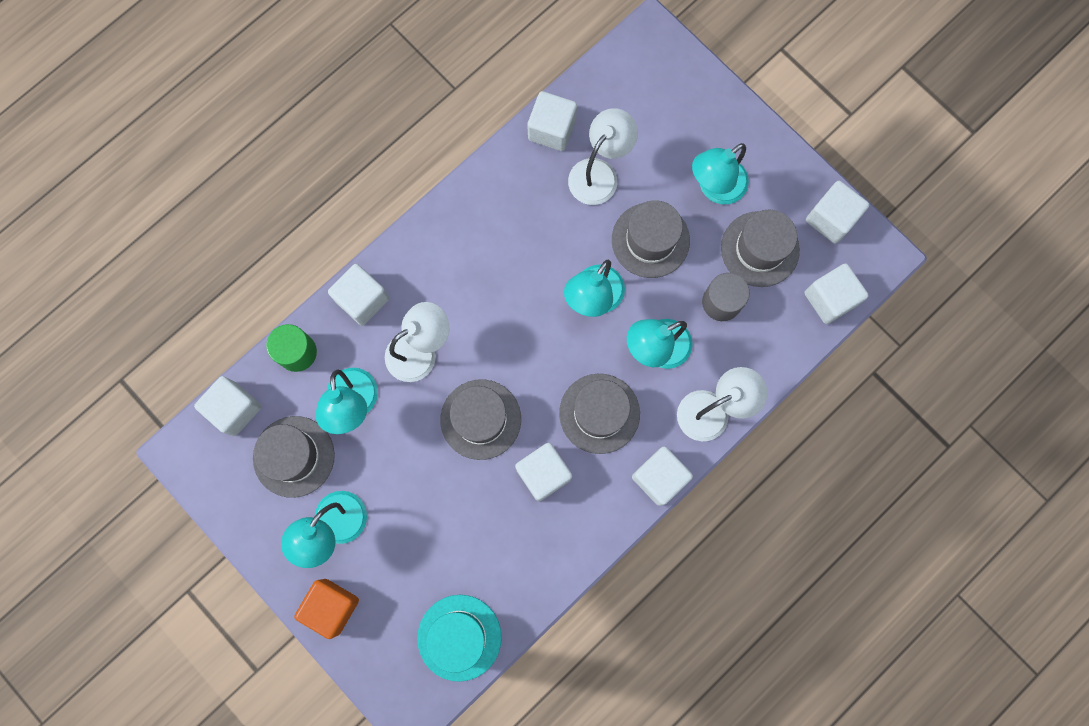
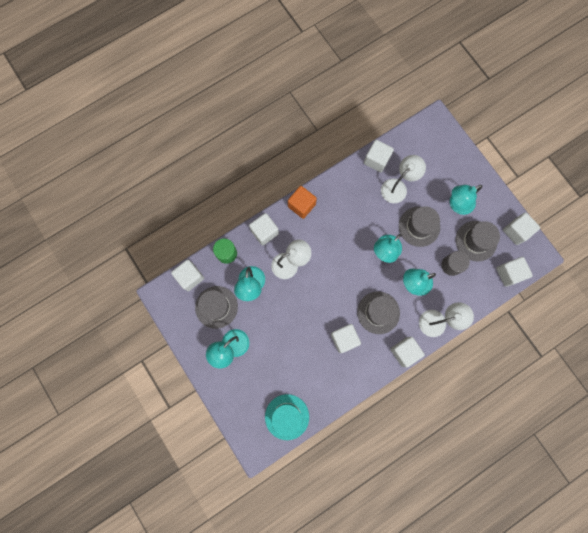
camera: 10 degrees right, 0 degrees up
(331, 606) = (223, 388): orange cube -> orange cube (301, 205)
(480, 419) = (316, 304): grey hat -> none

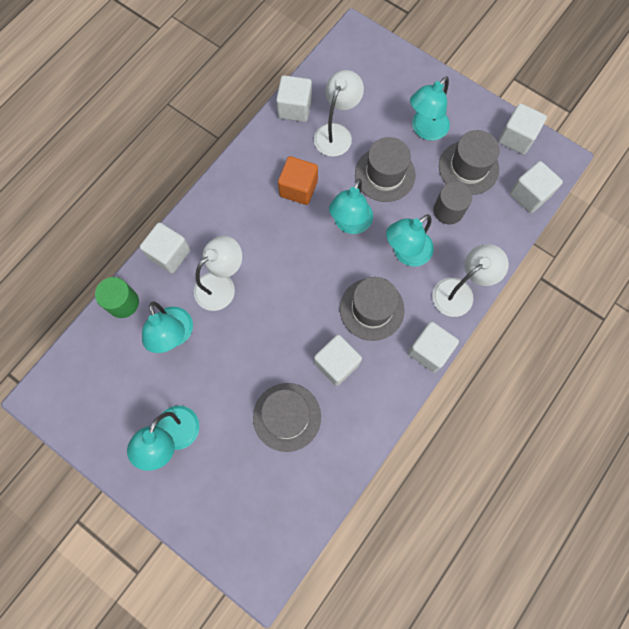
camera: 20 degrees left, 5 degrees down
(190, 277) = (78, 355): white cube -> none
(216, 307) = (132, 385): grey hat -> grey hat (287, 417)
(287, 416) = (292, 509): turquoise hat -> none
(301, 205) = (211, 200): orange cube -> orange cube (298, 188)

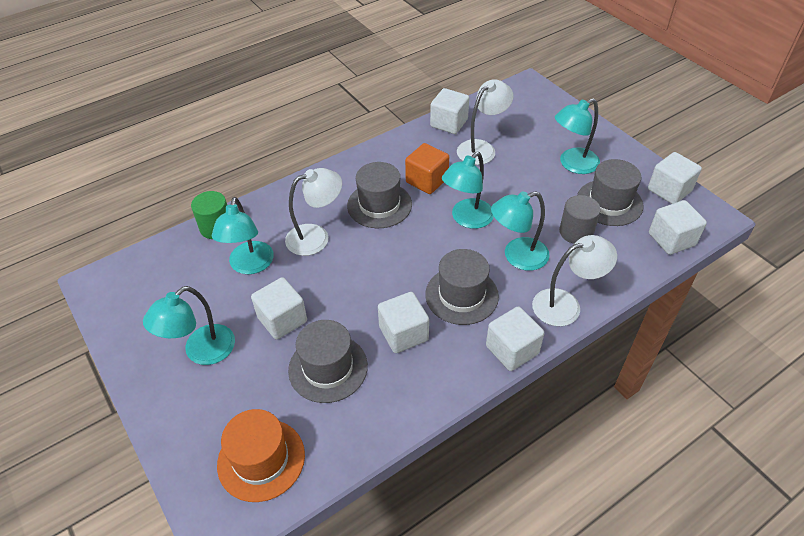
camera: 20 degrees right, 25 degrees down
(169, 254) = (279, 201): white cube -> white cube (282, 319)
(267, 515) = (261, 459): none -> orange hat
(385, 174) = (518, 189): grey hat -> grey hat (379, 205)

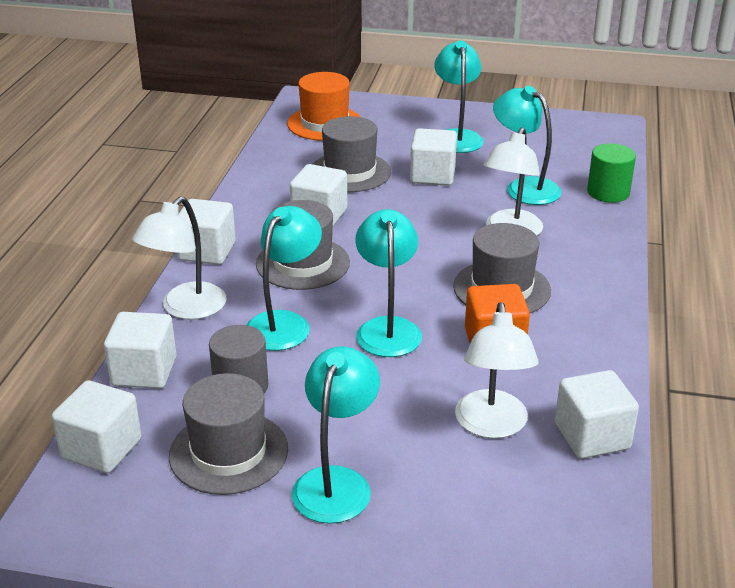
camera: 135 degrees right, 15 degrees down
(669, 190) = (149, 529): white cube -> white cube (144, 371)

